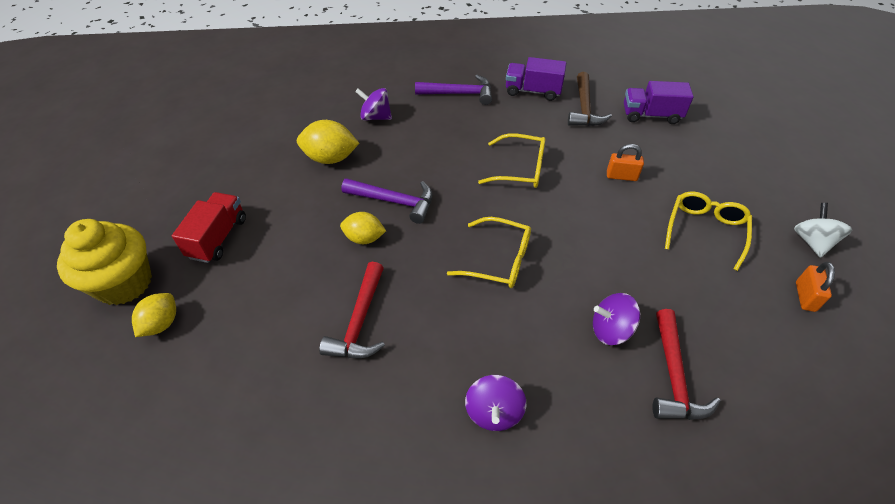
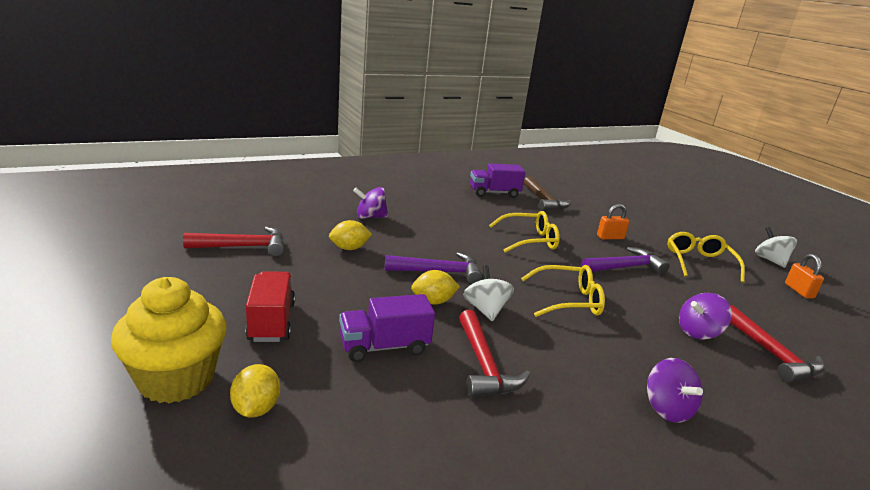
camera: 25 degrees left, 25 degrees down
(242, 145) = (243, 247): none -> red hammer
(330, 158) = (349, 248): yellow lemon -> yellow lemon, size x0.66
(406, 257) = (485, 310): none -> white spinning top
(459, 94) = (434, 198): purple hammer -> purple hammer (625, 267)
(651, 115) = (596, 201): purple truck -> purple truck (384, 347)

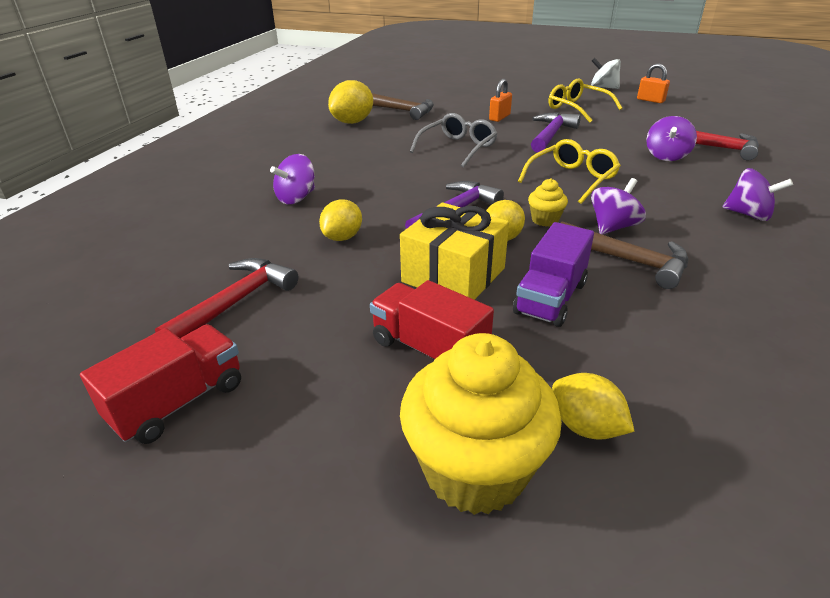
camera: 40 degrees left, 10 degrees up
(147, 269) = (178, 402): none -> red truck
(361, 300) = (453, 275): none -> yellow gift
(483, 364) = (627, 260): red hammer -> brown hammer
(485, 310) = (545, 220): white spinning top -> yellow cupcake
(494, 193) = (352, 122): purple truck -> yellow lemon
(524, 342) = (613, 227): none -> purple spinning top
(529, 240) = (458, 148): yellow glasses -> grey glasses

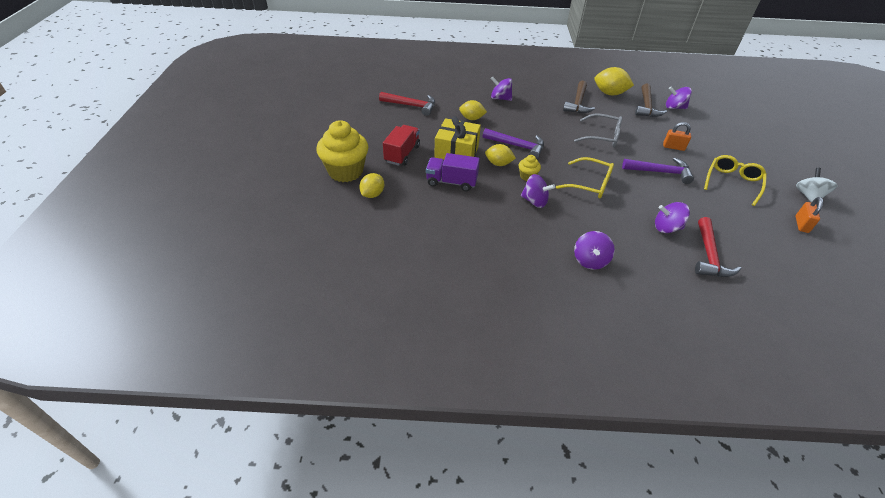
camera: 70 degrees right, 10 degrees up
(178, 402) = (357, 110): red truck -> none
(413, 99) = (674, 107): none -> purple spinning top
(627, 260) = (499, 206): brown hammer -> brown hammer (578, 103)

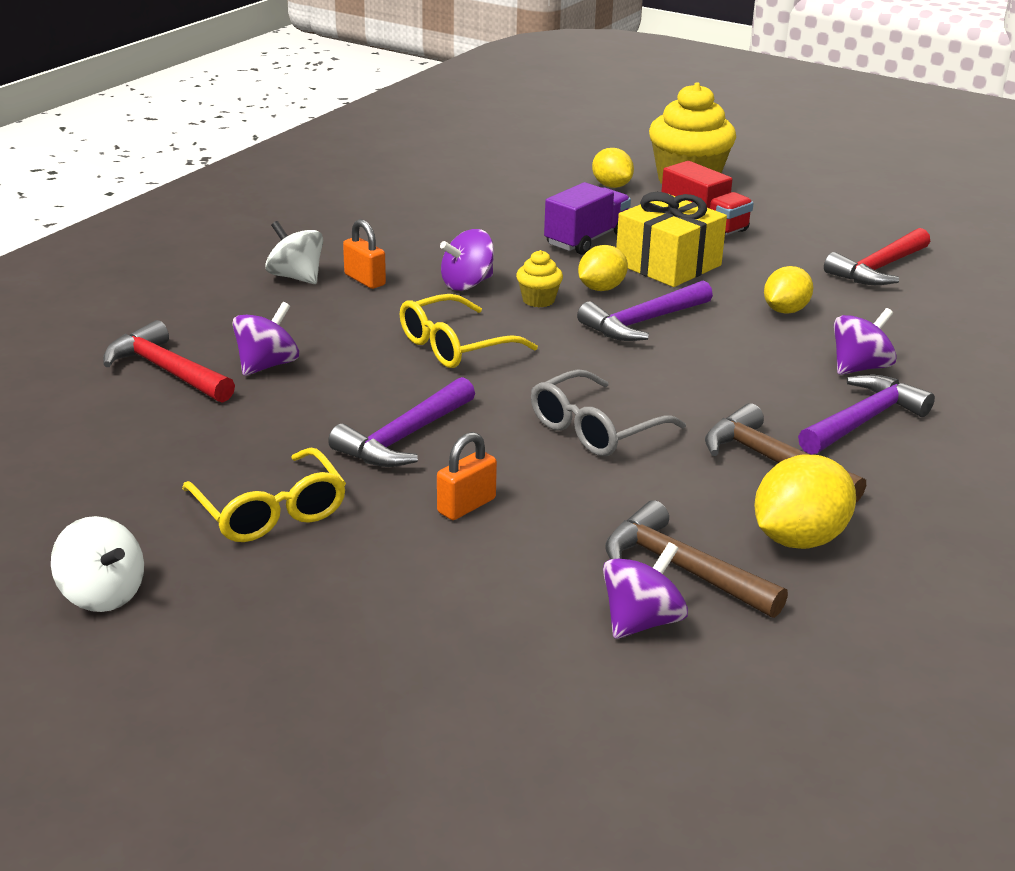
camera: 120 degrees right, 15 degrees down
(535, 93) = (863, 421): none -> purple hammer
(590, 260) = (296, 277): purple spinning top -> white spinning top
(801, 224) = (69, 517): orange padlock -> orange padlock (365, 280)

